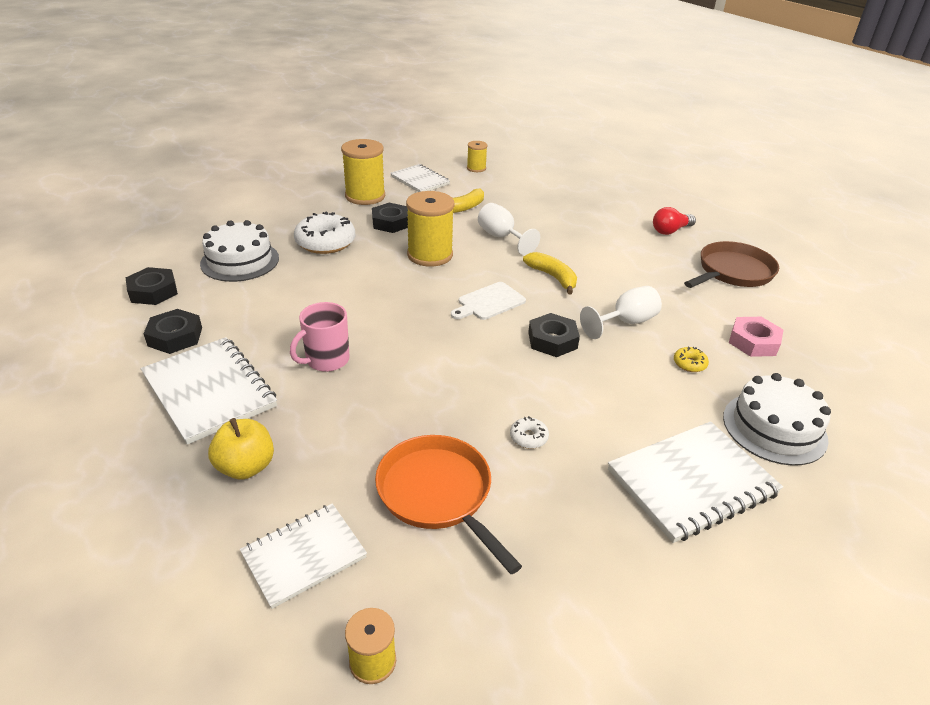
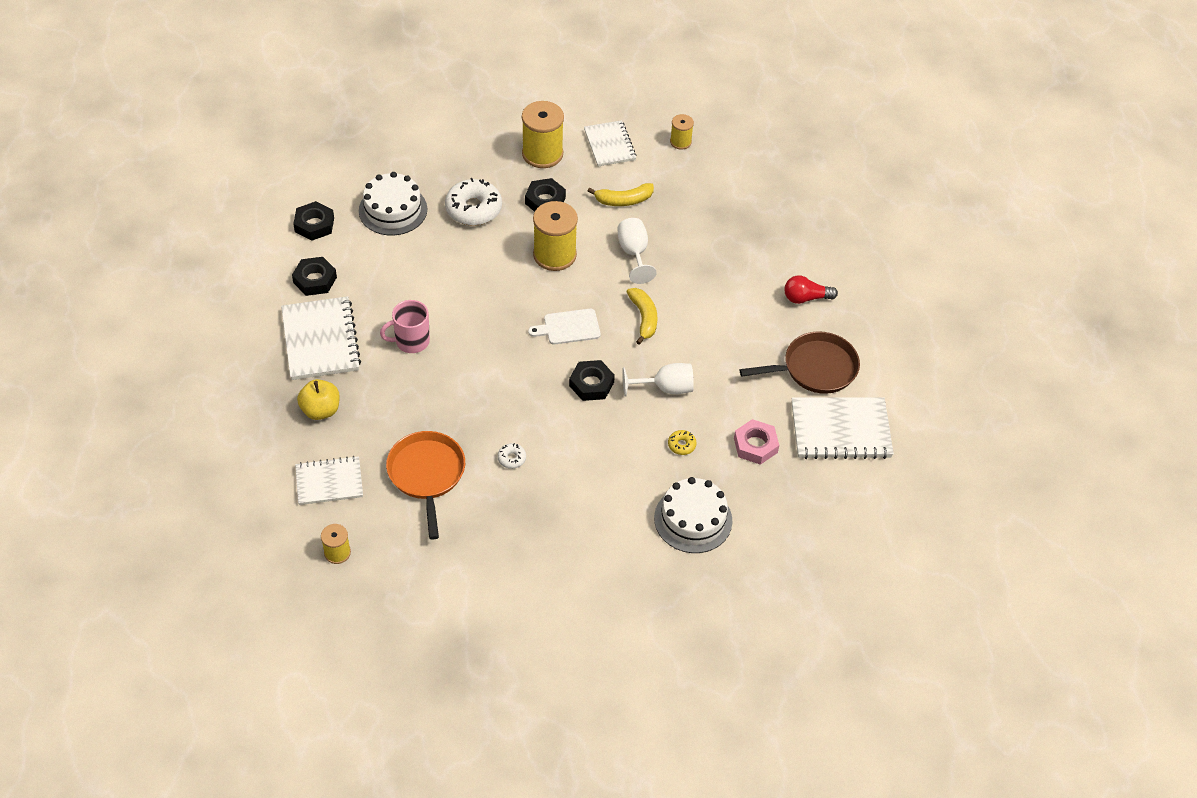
camera: 25 degrees right, 15 degrees up
(691, 482) = (595, 532): white notebook -> white notebook (840, 430)

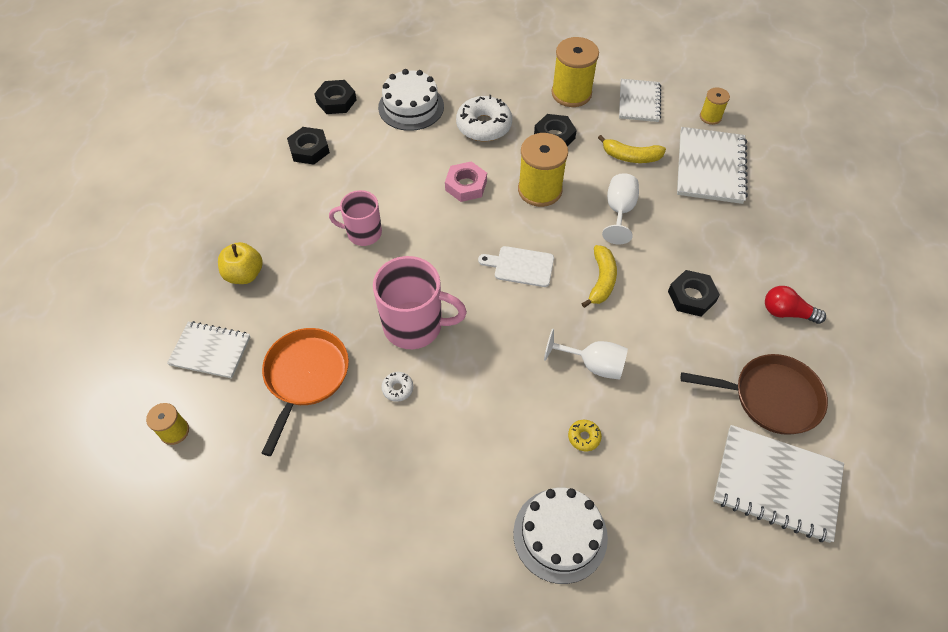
camera: 25 degrees right, 5 degrees up
(320, 340) = (282, 206): white notebook -> white notebook (710, 167)
(500, 405) = (414, 325): none -> pink mug
(591, 384) = (517, 334): black nut -> black nut (691, 296)
(755, 445) = (668, 467): pink nut -> pink nut (466, 185)

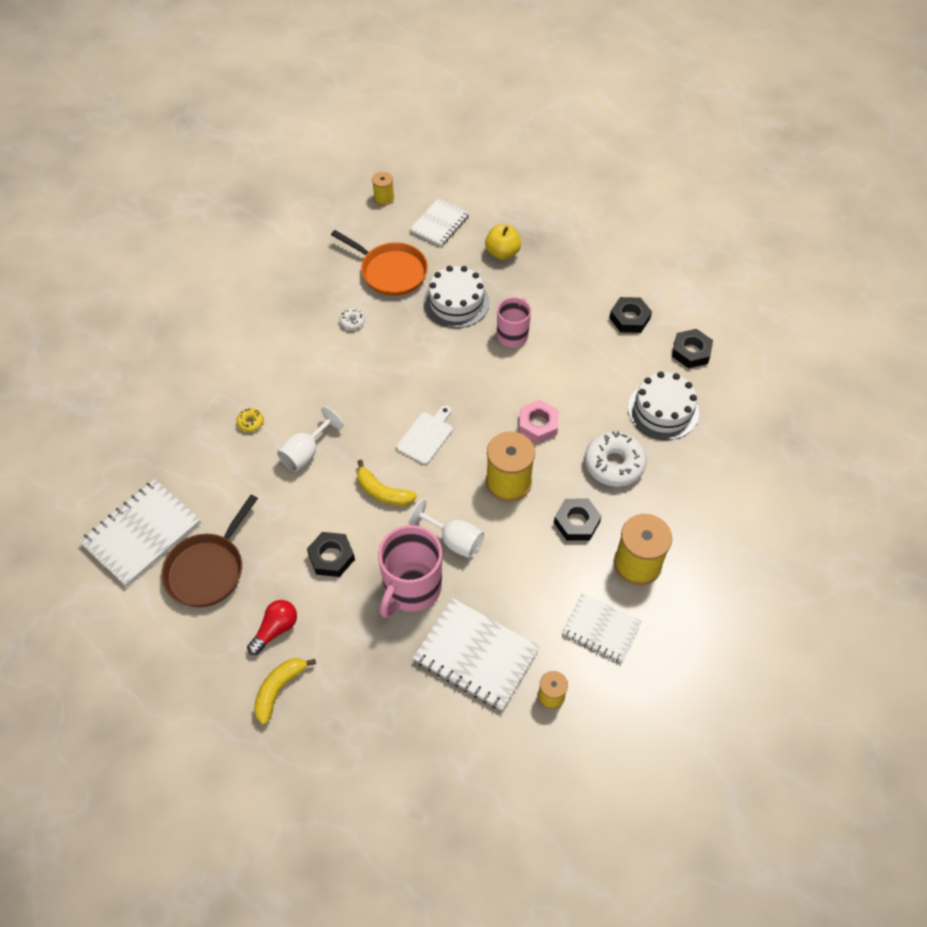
camera: 110 degrees right, 0 degrees up
(414, 325) = (402, 346): pink mug -> pink mug (411, 588)
(560, 535) = (191, 382): white cake -> white cake (456, 302)
(631, 157) = (521, 583): yellow banana -> yellow banana (279, 689)

